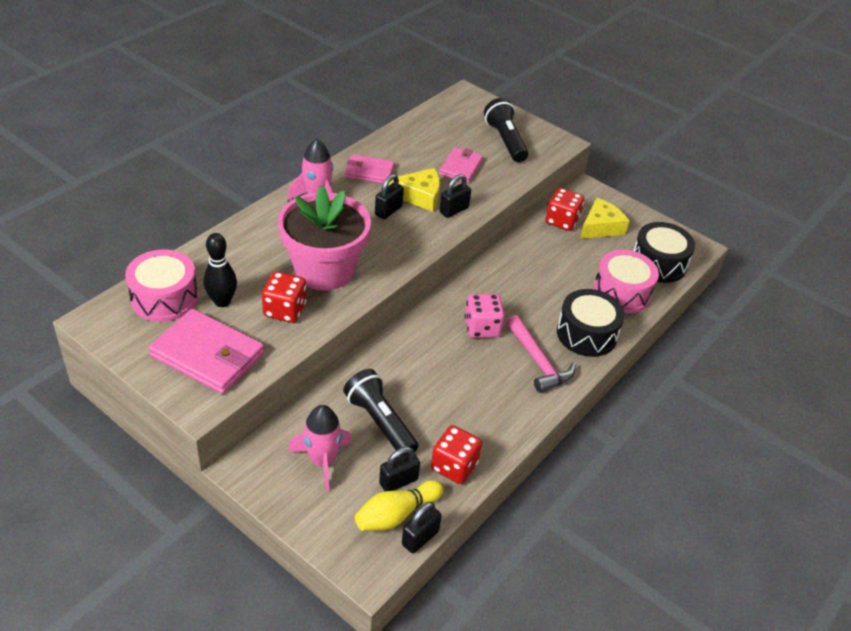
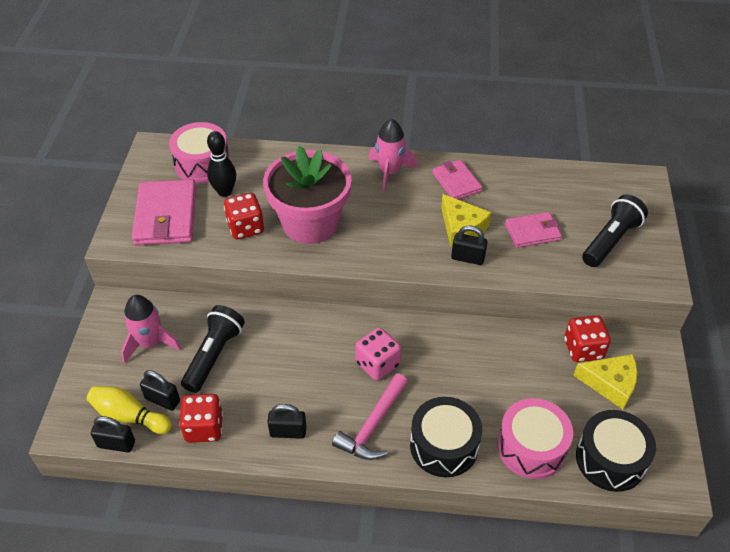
camera: 60 degrees right, 5 degrees up
(388, 211) = (420, 219): black padlock -> black padlock (288, 432)

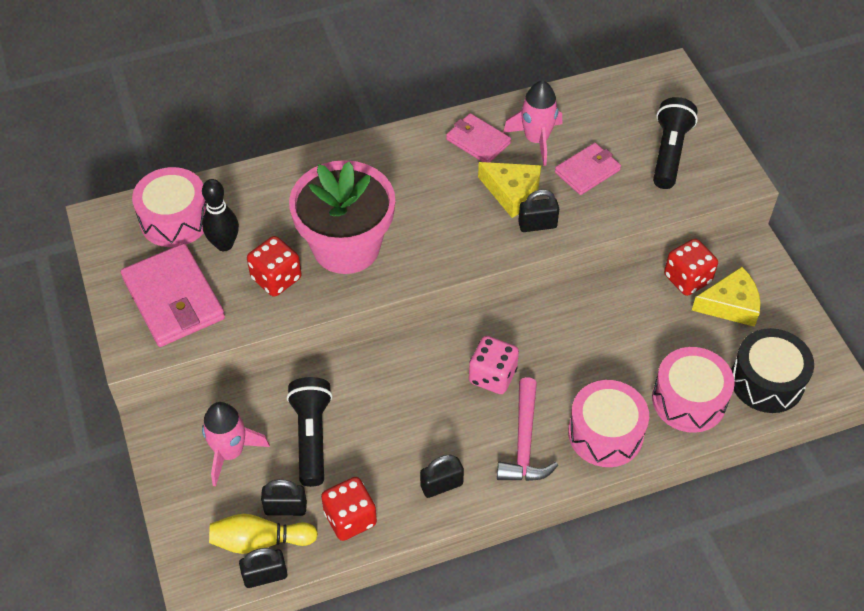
camera: 25 degrees left, 5 degrees up
(389, 172) = (399, 155): pink rocket -> pink rocket (536, 139)
(444, 446) = (605, 433): black drum -> pink drum

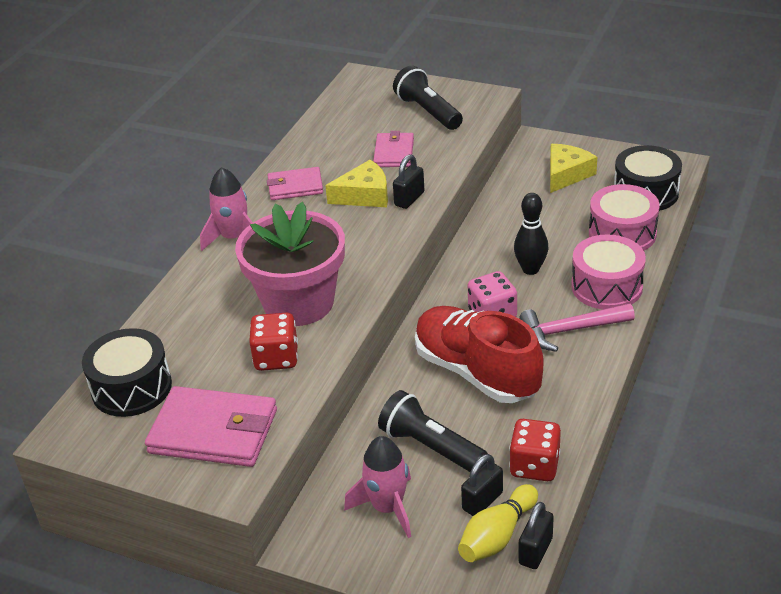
camera: 45 degrees left, 15 degrees down
(175, 219) = (131, 388): pink drum -> black drum
(224, 244) = (200, 371): black bowling pin -> black bowling pin (530, 269)
(417, 411) = (476, 372): none -> red shoe
(441, 485) = (560, 395): black padlock -> none
(524, 443) = (570, 330): pink hammer -> pink hammer turned 120 degrees clockwise
(536, 139) = (333, 160): pink rocket -> pink rocket (234, 238)
(687, 279) = (522, 180): red dice -> none

